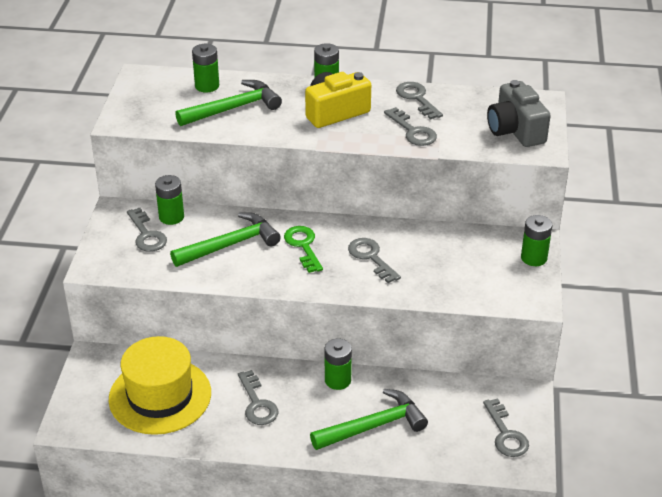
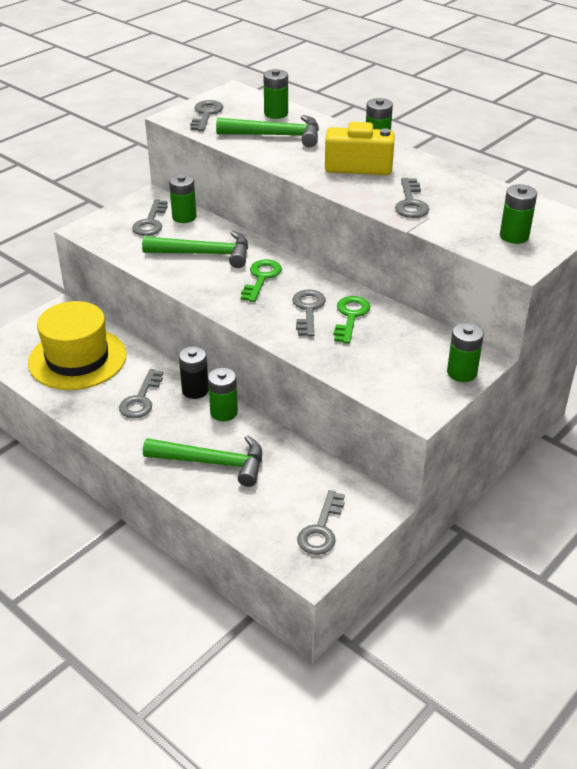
camera: 35 degrees right, 0 degrees up
(294, 373) = (195, 390): none -> black battery
(409, 248) = (350, 316): none -> green key
(417, 98) = (448, 179): grey key -> grey key (206, 114)
(515, 130) = (514, 236): grey camera -> green battery

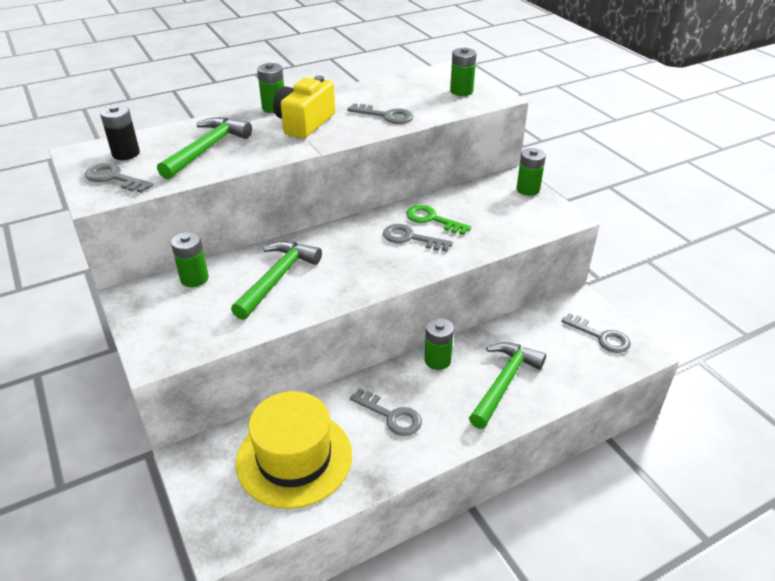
camera: 70 degrees left, 0 degrees up
(150, 222) = (184, 304): grey key -> none
(195, 390) = (396, 373): black battery -> black battery (126, 153)
(261, 278) = (344, 252): green key -> none
(276, 114) = (160, 140): green battery -> none

